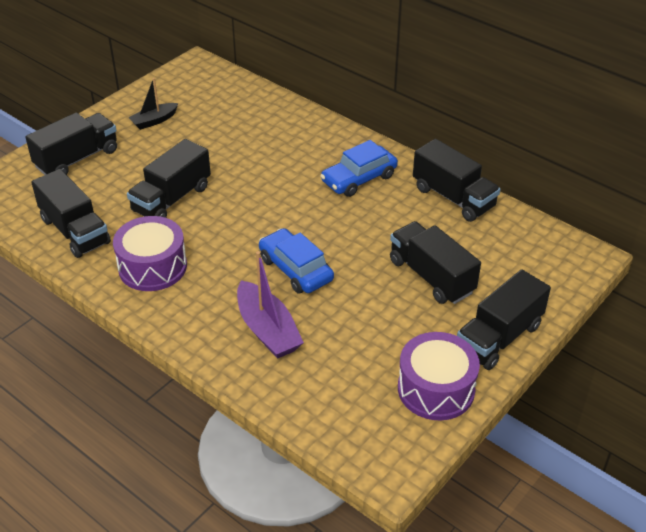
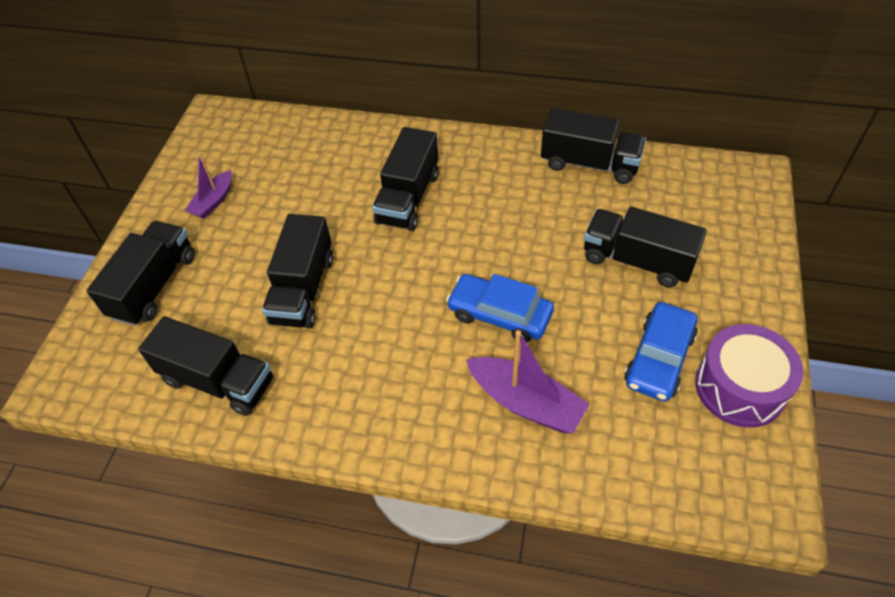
camera: 25 degrees left, 10 degrees up
(152, 267) = (343, 384): purple drum -> none
(154, 121) = (213, 201): black boat -> purple boat
(359, 178) = (484, 181): blue car -> blue car (659, 359)
(499, 337) = (749, 299): black truck -> black truck (408, 198)

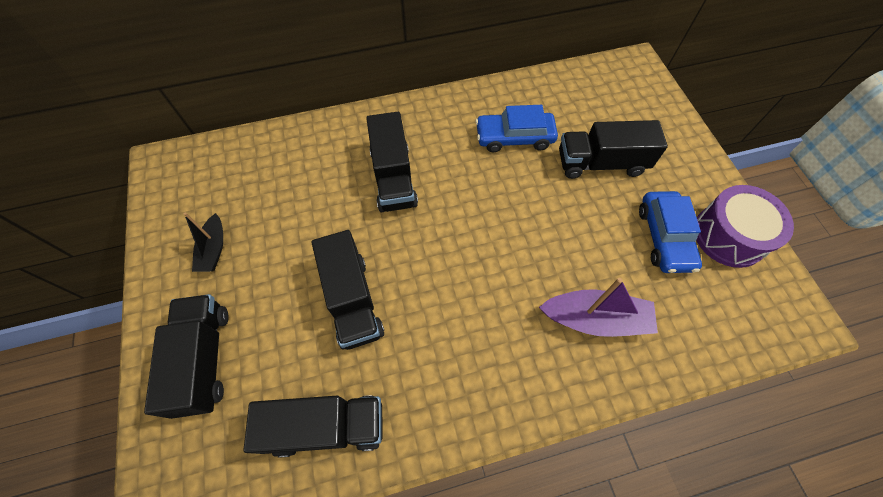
camera: 30 degrees left, 10 degrees up
(213, 201) = (213, 249): purple boat -> black boat
(499, 314) = (529, 251): blue car -> blue car (514, 137)
(589, 164) = (518, 95): black truck -> none

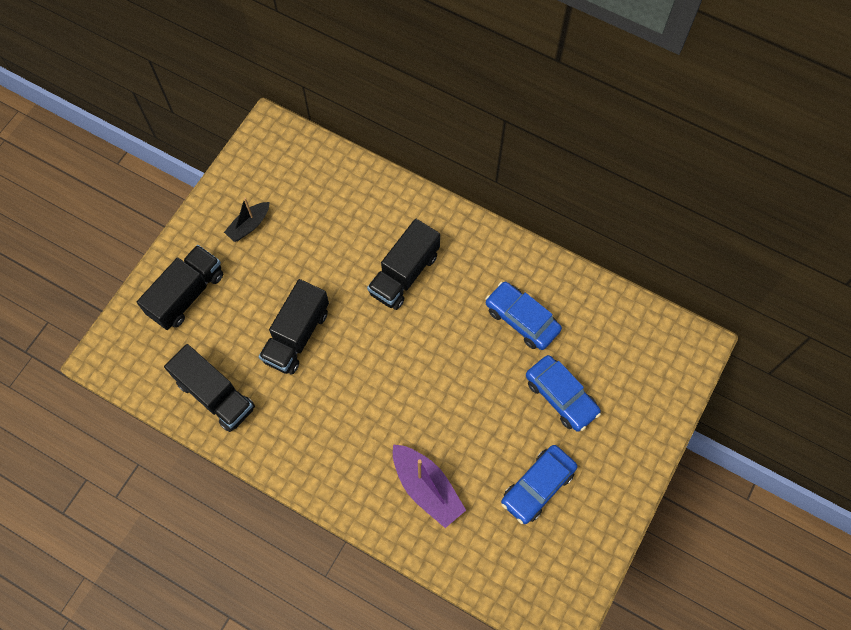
camera: 45 degrees right, 5 degrees up
(601, 163) = (561, 396): black truck -> blue car
(729, 235) = (585, 529): purple drum -> none

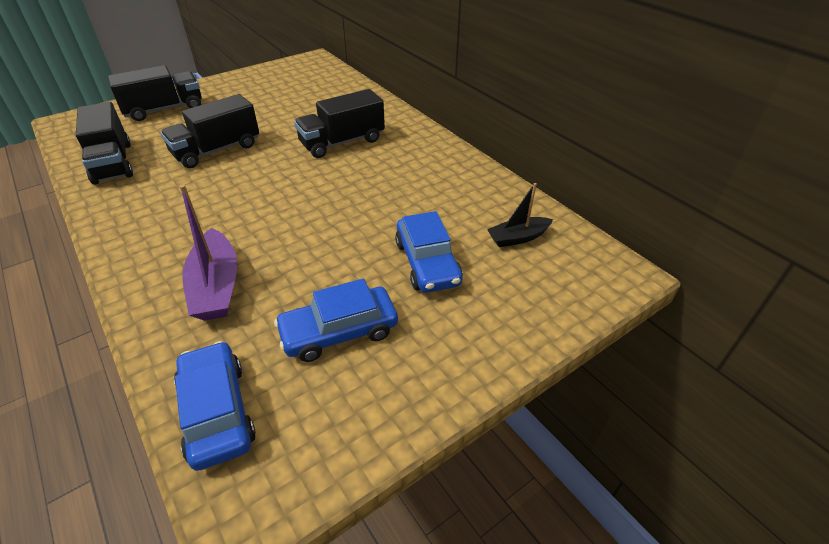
camera: 25 degrees right, 25 degrees down
(249, 225) = (249, 91): black boat -> black boat (518, 238)
(522, 319) = (427, 196): blue car -> blue car (217, 411)

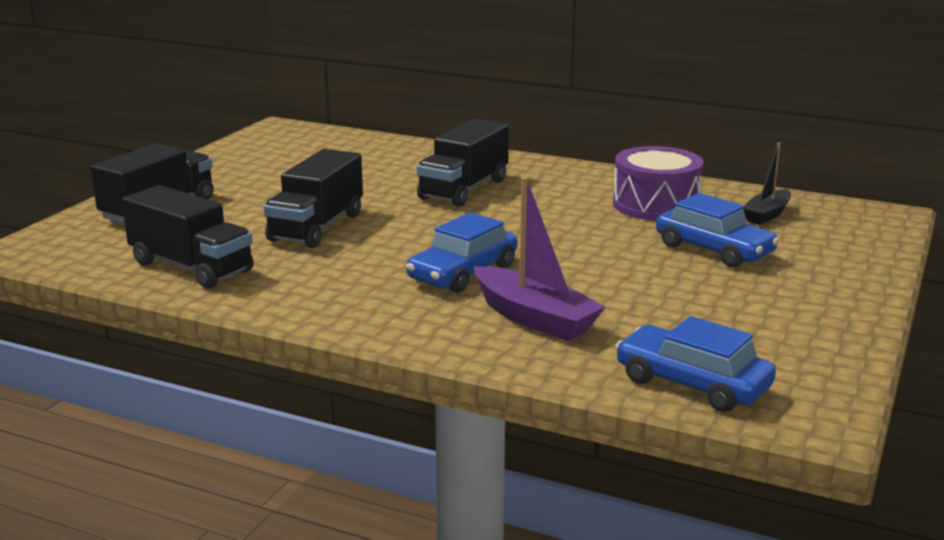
camera: 30 degrees left, 20 degrees down
(339, 331) = (712, 310): blue car -> blue car (463, 273)
(447, 198) = (656, 205): none -> purple drum

